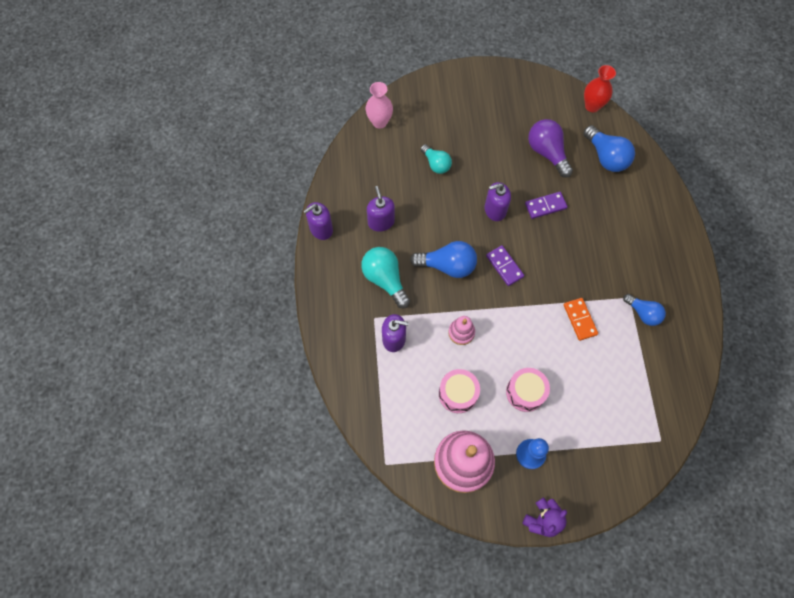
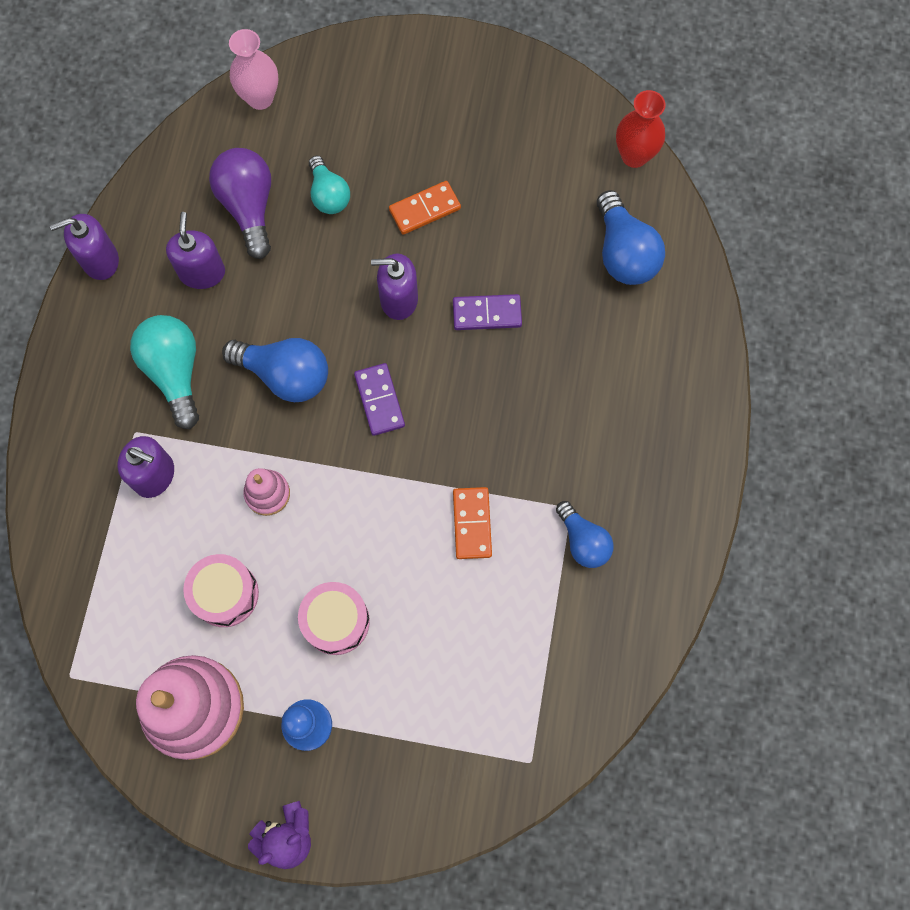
camera: 15 degrees right, 5 degrees up
(491, 159) = (424, 209): none -> orange domino
(547, 153) = (524, 220): purple light bulb -> purple light bulb (249, 207)

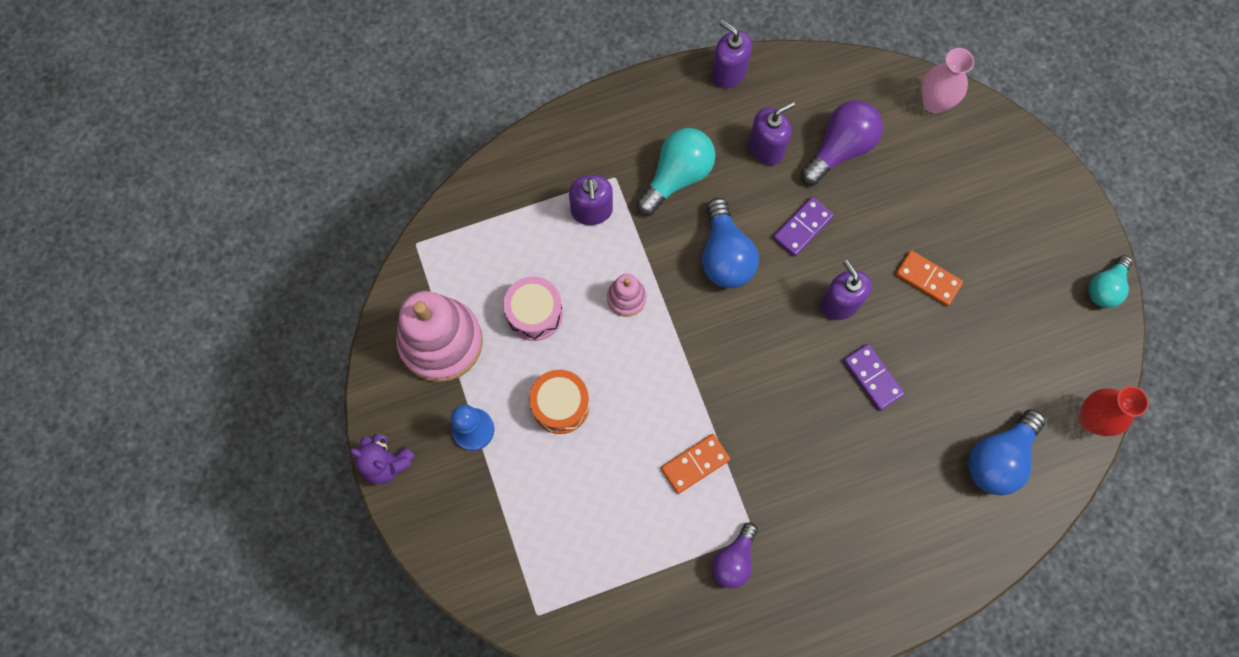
camera: 60 degrees right, 0 degrees up
(329, 195) = (890, 200): turquoise light bulb -> turquoise light bulb (1105, 288)
(336, 621) = (560, 405): pink drum -> orange drum
(379, 400) = (749, 336): purple domino -> purple domino (802, 227)
(583, 541) = (733, 560): blue light bulb -> purple light bulb

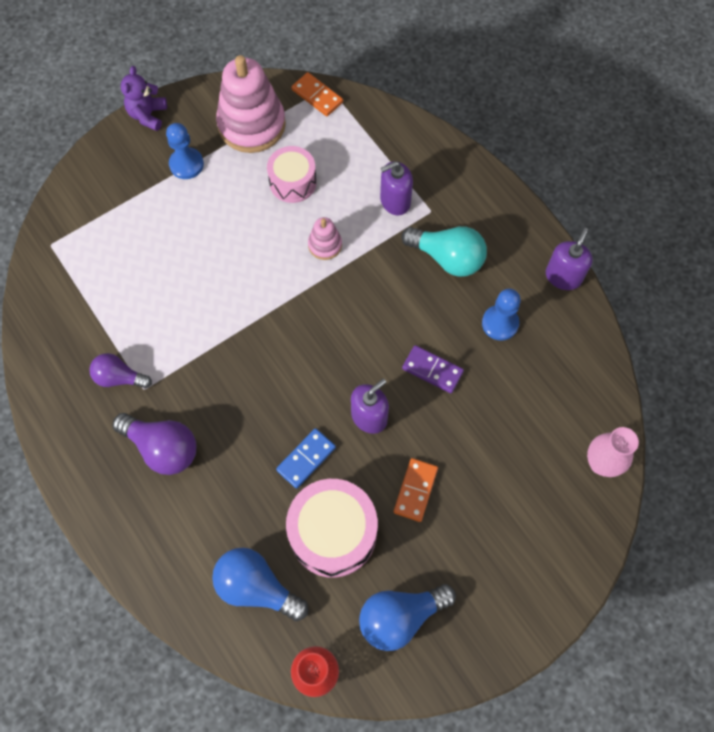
camera: 75 degrees right, 5 degrees down
(560, 405) = (220, 219): orange drum -> none
(695, 464) = (194, 330): orange domino -> orange domino (317, 96)
(725, 256) = (385, 312): blue light bulb -> blue light bulb (400, 617)
(766, 148) = (500, 323): purple soap dispenser -> blue pawn
(840, 149) = (521, 386): purple light bulb -> purple light bulb (163, 448)
(872, 378) = (306, 459): purple domino -> blue domino
(956, 370) = (333, 533): none -> pink drum
(1105, 288) = (457, 666): turquoise light bulb -> none

